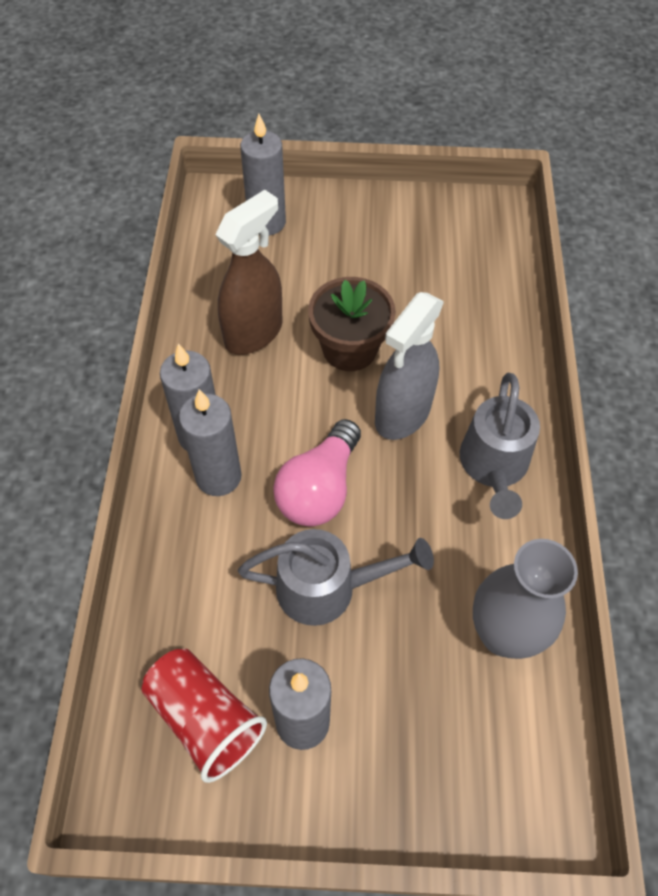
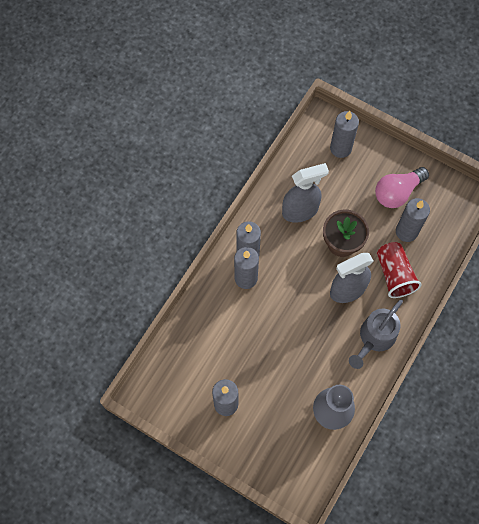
camera: 30 degrees right, 10 degrees up
(205, 718) = (188, 381): red cup -> red cup (394, 275)
(254, 332) = (300, 211): brown spray bottle -> grey spray bottle
(319, 488) = (288, 307): pink light bulb -> pink light bulb (397, 192)
(329, 587) = (267, 354): grey watering can -> none
(438, 290) = (406, 232): none -> grey candle

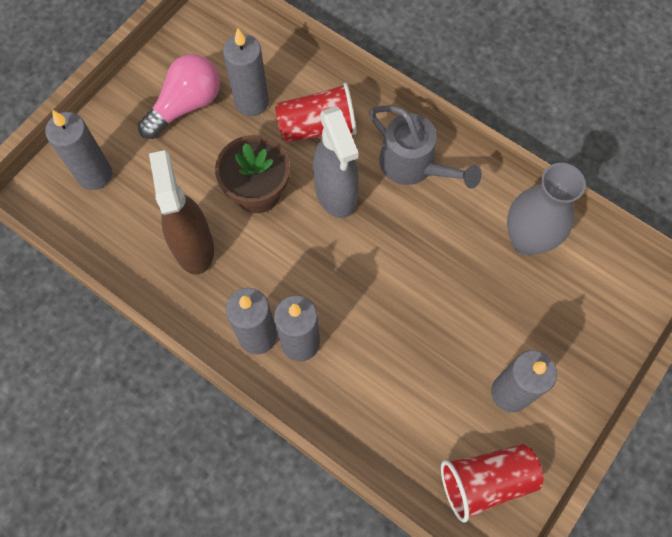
camera: 85 degrees left, 0 degrees up
(172, 390) = (486, 481): none -> red cup
(300, 211) = (194, 247): grey spray bottle -> brown spray bottle
(397, 192) = (186, 105): pink light bulb -> pink light bulb turned 105 degrees counterclockwise

